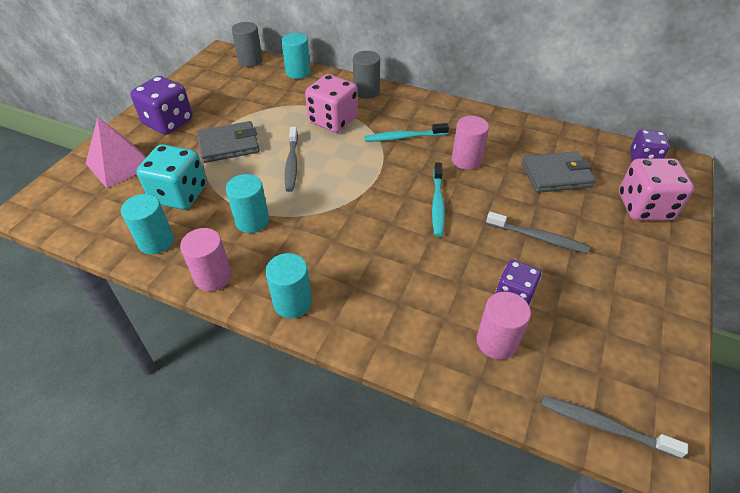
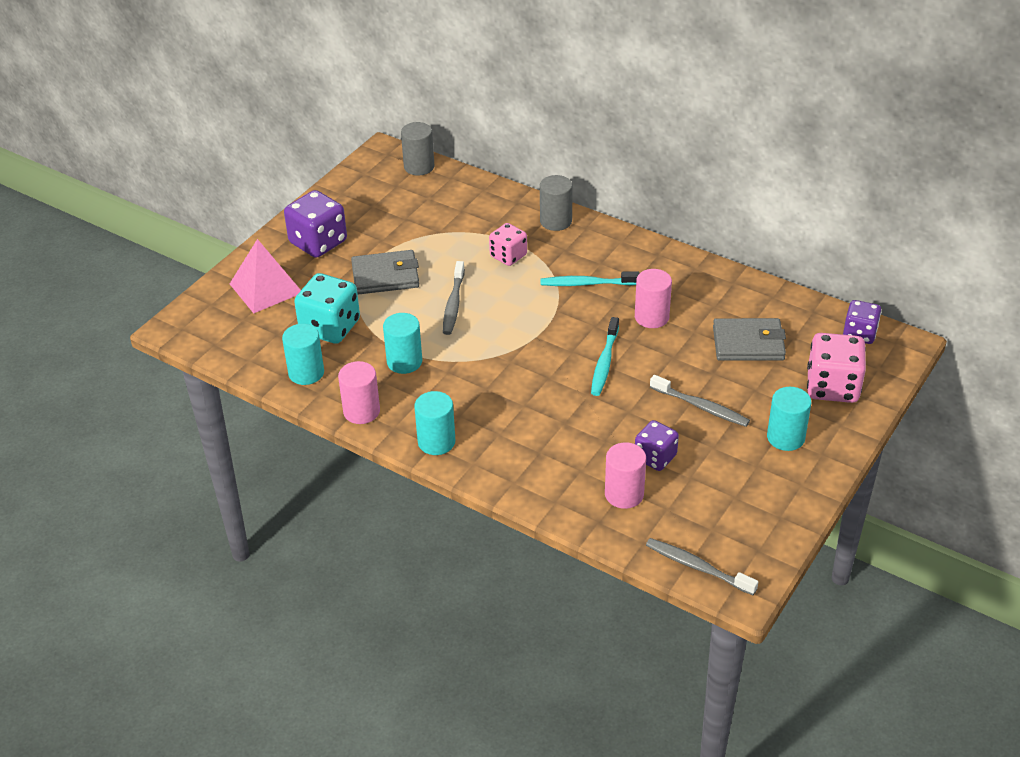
camera: 10 degrees right, 5 degrees down
(298, 72) = (476, 188): turquoise cylinder -> turquoise cylinder (785, 437)
(333, 120) = (508, 256): pink dice -> pink dice, size x0.63

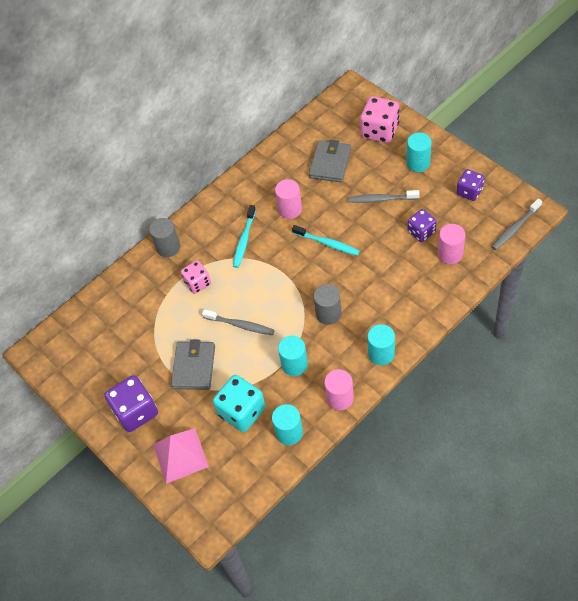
camera: 70 degrees left, 15 degrees up
(419, 167) = (65, 328): grey cylinder -> grey cylinder (328, 314)
(701, 406) = (381, 199): grey toothbrush -> grey toothbrush turned 135 degrees counterclockwise
(859, 334) = (336, 107): purple dice -> purple dice (469, 191)

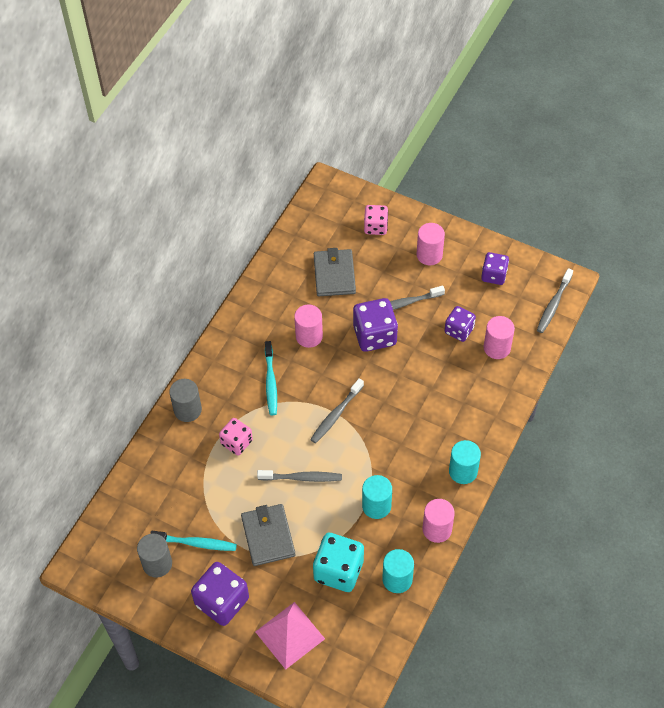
camera: 25 degrees left, 0 degrees up
(288, 279) = (336, 414): none -> grey toothbrush
(327, 243) = (364, 365): turquoise toothbrush -> turquoise toothbrush (196, 543)
(328, 314) = (392, 442): grey cylinder -> grey cylinder (157, 564)
(346, 220) = (374, 335): none -> purple dice
(380, 131) = (375, 227): pink dice -> pink dice, size x0.63
(418, 163) = (429, 255): turquoise cylinder -> pink cylinder

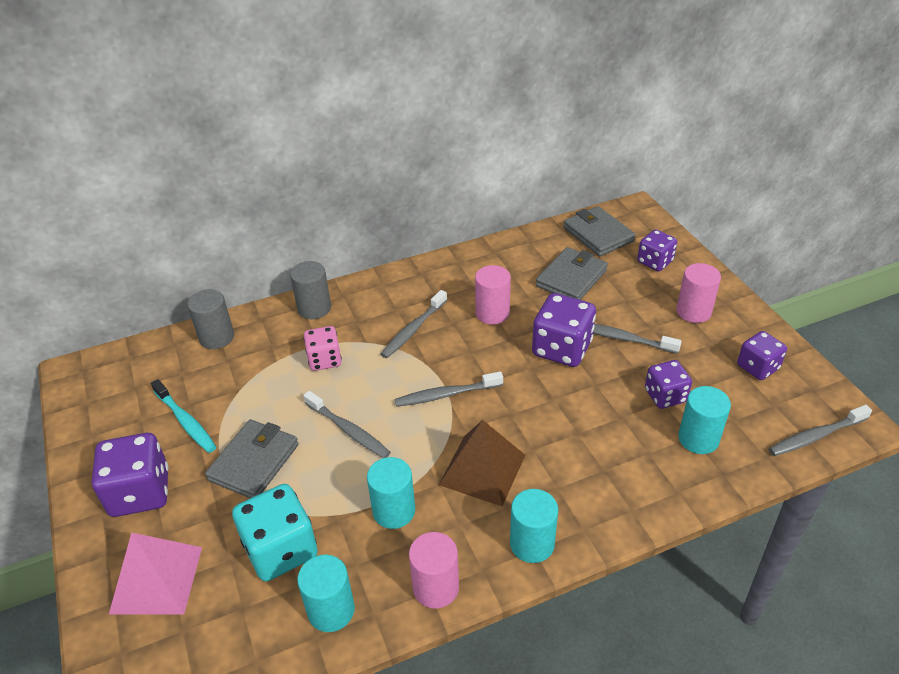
camera: 40 degrees right, 15 degrees down
(157, 564) = (133, 415): grey cylinder -> grey cylinder (217, 337)
(271, 382) = (413, 329): turquoise toothbrush -> grey toothbrush
(320, 224) = (598, 234): none -> grey wallet
(375, 227) = (655, 262): pink dice -> purple dice
(400, 448) = (482, 469): none -> brown pyramid
(497, 348) = (698, 439): pink cylinder -> turquoise cylinder

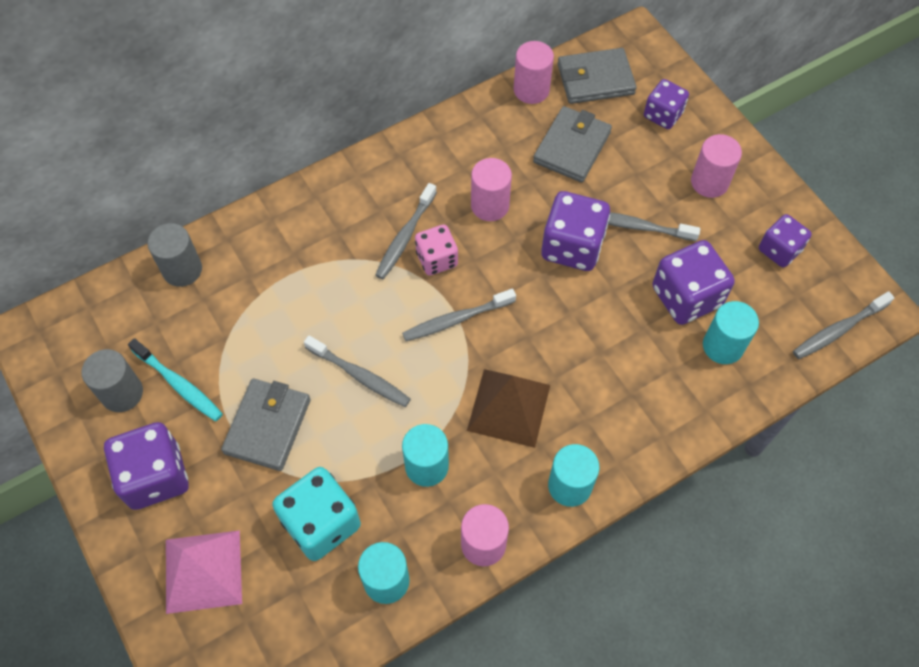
camera: 10 degrees left, 20 degrees up
(314, 308) = (285, 218): grey cylinder -> grey cylinder (122, 393)
(324, 360) = (313, 288): pink dice -> pink dice (436, 259)
(541, 238) = (531, 90): none -> pink cylinder
(598, 234) = (595, 79): grey wallet -> grey wallet turned 60 degrees counterclockwise
(665, 396) = (686, 297): purple dice -> purple dice, size x1.59

